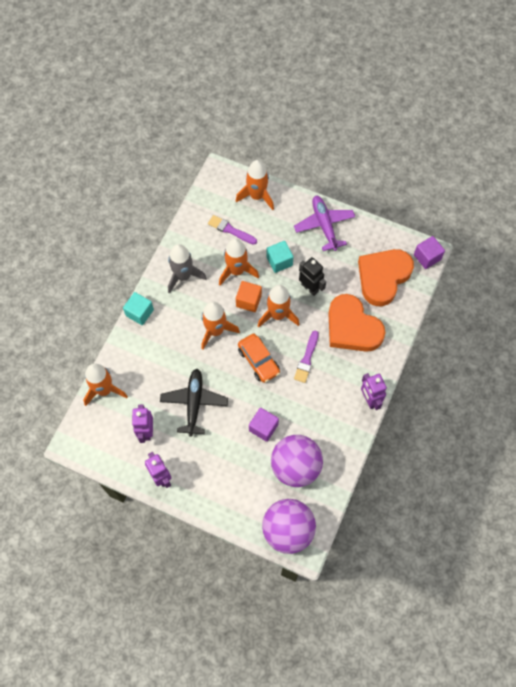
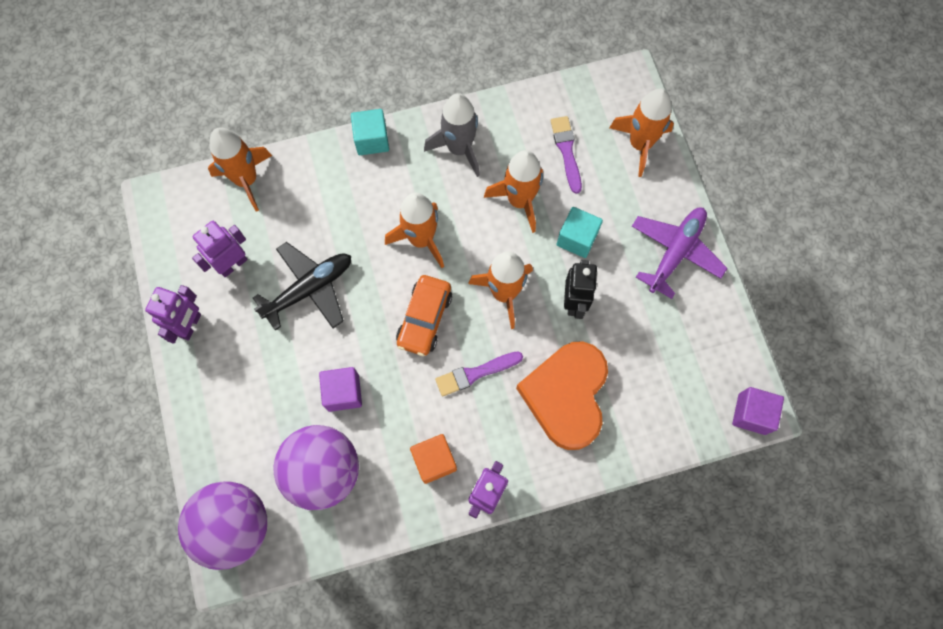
camera: 50 degrees right, 5 degrees up
(248, 301) = (492, 245): orange cube -> orange cube (434, 461)
(383, 277) = (670, 380): orange heart -> none

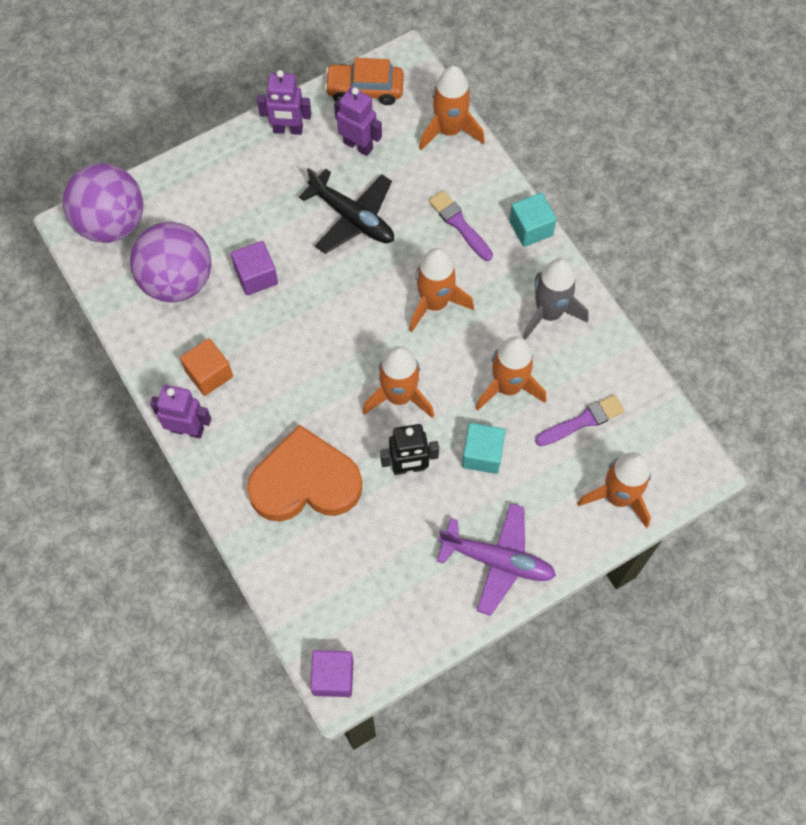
camera: 75 degrees right, 5 degrees down
(424, 319) = (350, 328): orange car -> orange car (365, 89)
(475, 373) = (306, 390): purple brush -> purple brush (459, 224)

